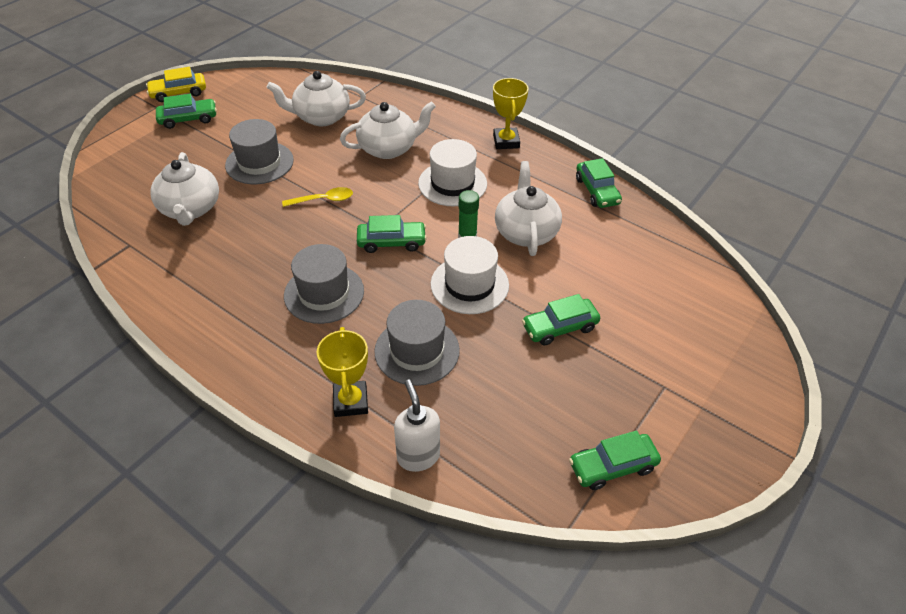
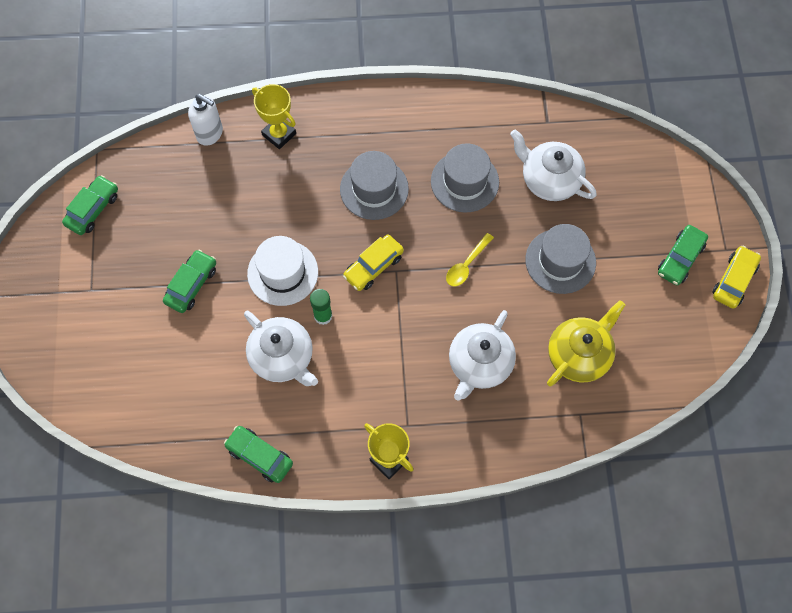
camera: 140 degrees right, 20 degrees up
(321, 117) = (579, 355): white teapot -> yellow teapot
(391, 242) = (373, 266): green car -> yellow car
(417, 351) = (271, 195): grey hat -> grey hat (464, 181)
(452, 183) = (386, 365): white hat -> none

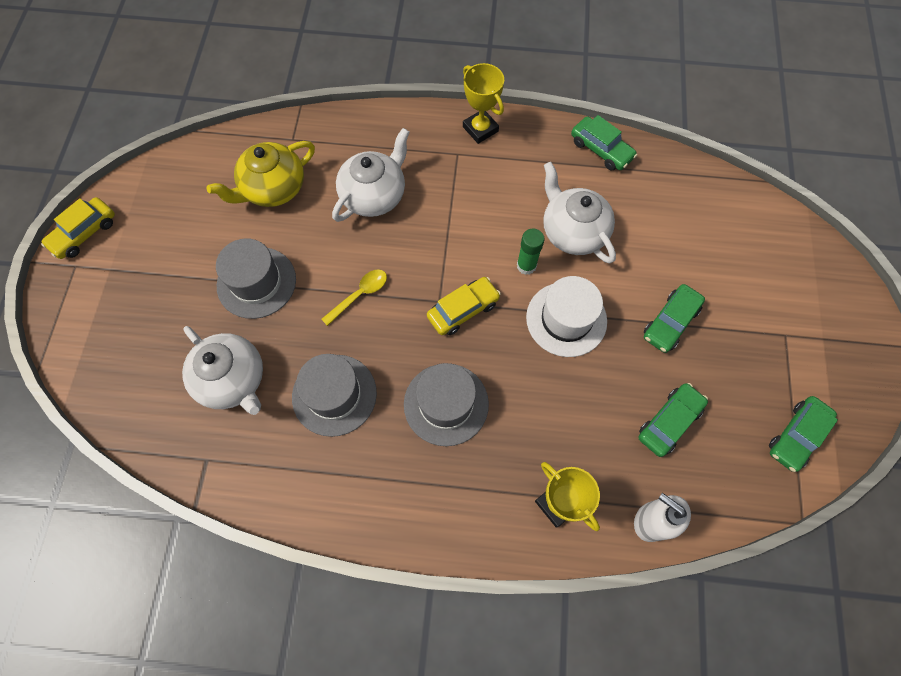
camera: 170 degrees left, 0 degrees up
(680, 259) = (128, 264): green car -> green car (669, 422)

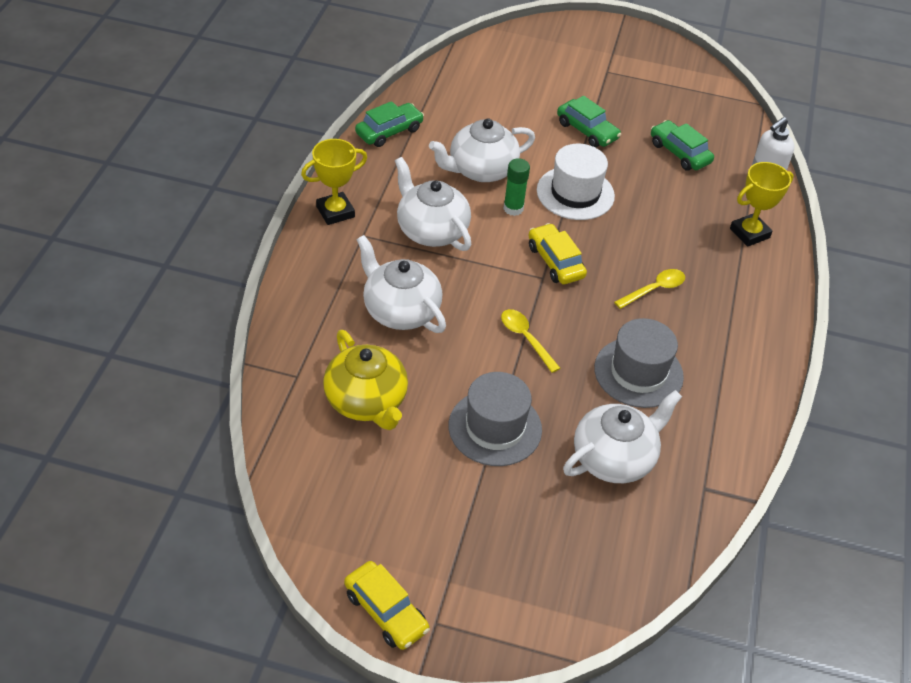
camera: 85 degrees left, 20 degrees down
(446, 404) = (654, 289): grey hat -> yellow spoon
(477, 203) = (431, 230): none -> white teapot
(796, 436) = (694, 89): green car -> none

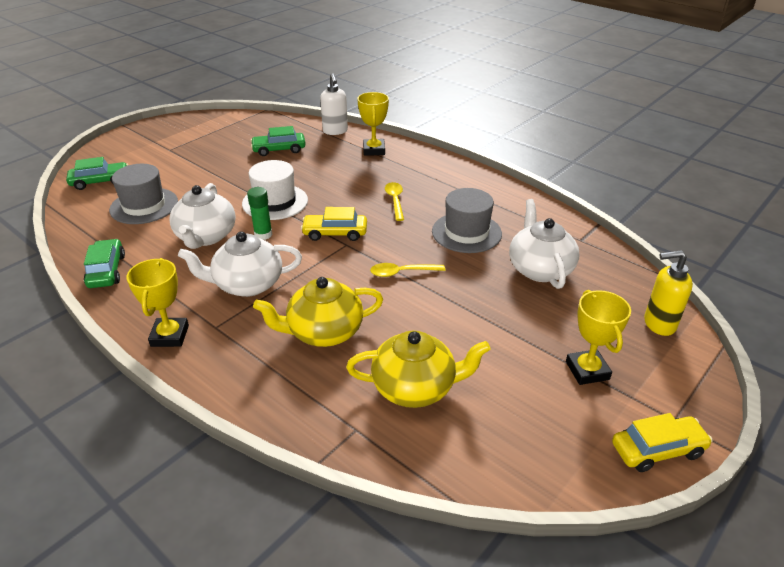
camera: 60 degrees left, 10 degrees down
(400, 310) = (323, 332): white teapot -> yellow teapot
(466, 534) = (587, 370): none -> yellow trophy
(495, 427) = (483, 318): grey hat -> grey hat (144, 206)
(585, 592) = (659, 324): none -> yellow soap dispenser
(587, 131) = (218, 177): green car -> green car (100, 181)

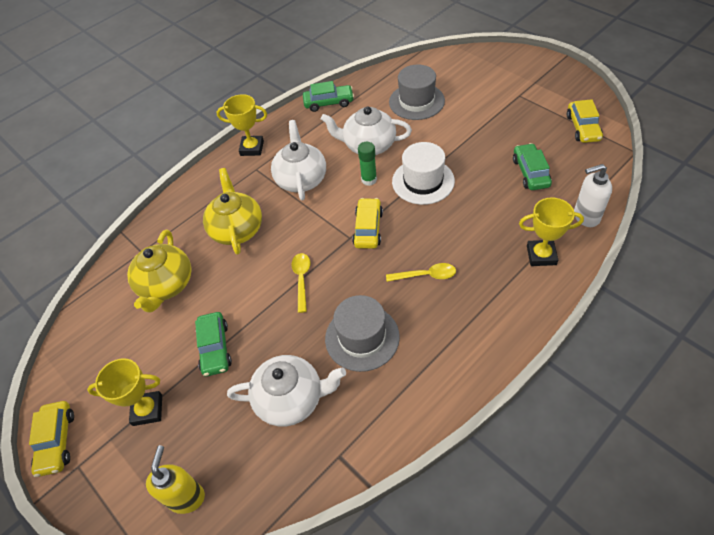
camera: 100 degrees right, 15 degrees up
(100, 181) = (455, 68): green car -> green car (215, 348)
(230, 125) = (582, 128): none -> yellow car

